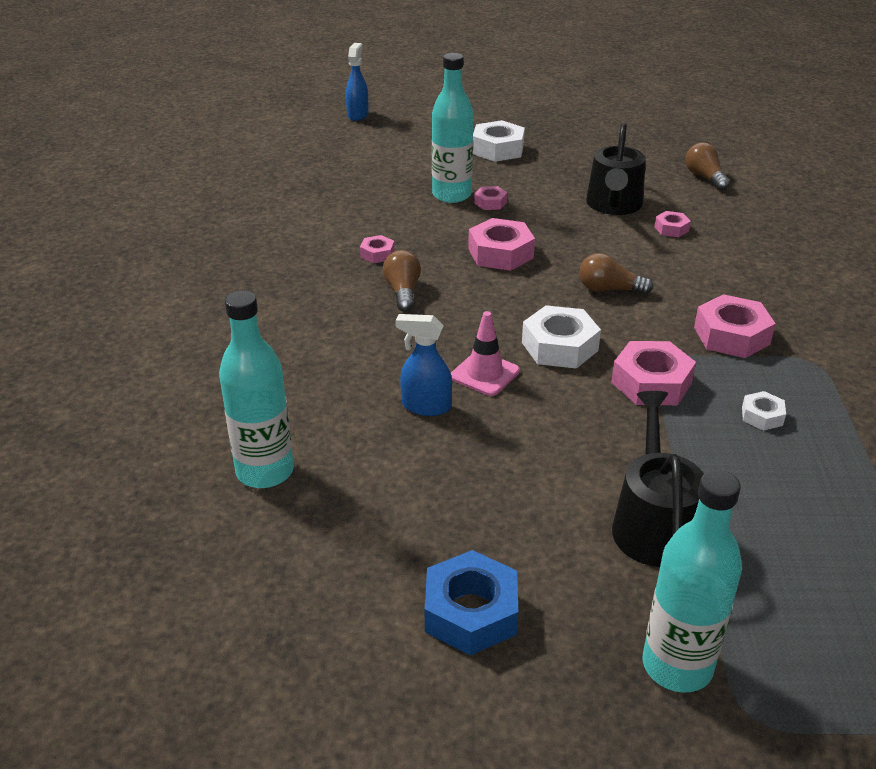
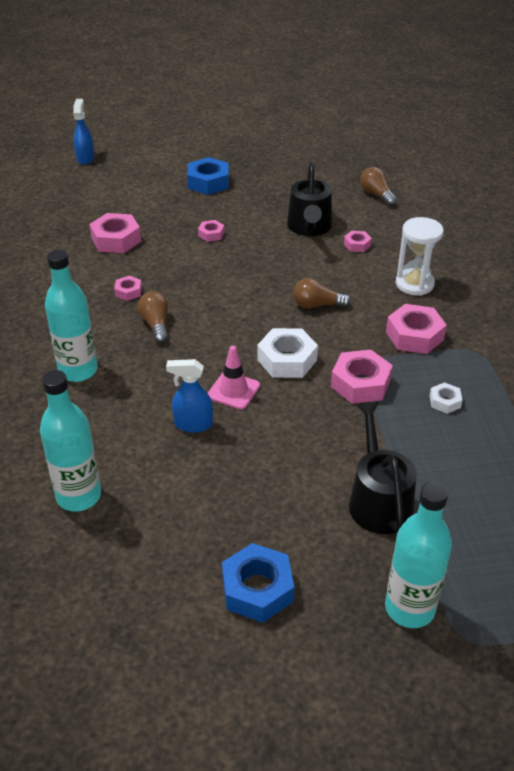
camera: 10 degrees left, 5 degrees up
(451, 195) = (178, 230): turquoise bottle -> turquoise bottle (78, 371)
(498, 149) = (208, 182): white nut -> blue nut
(500, 253) = (227, 281): pink nut -> pink nut (116, 240)
(740, 278) = (414, 284): none -> white hourglass

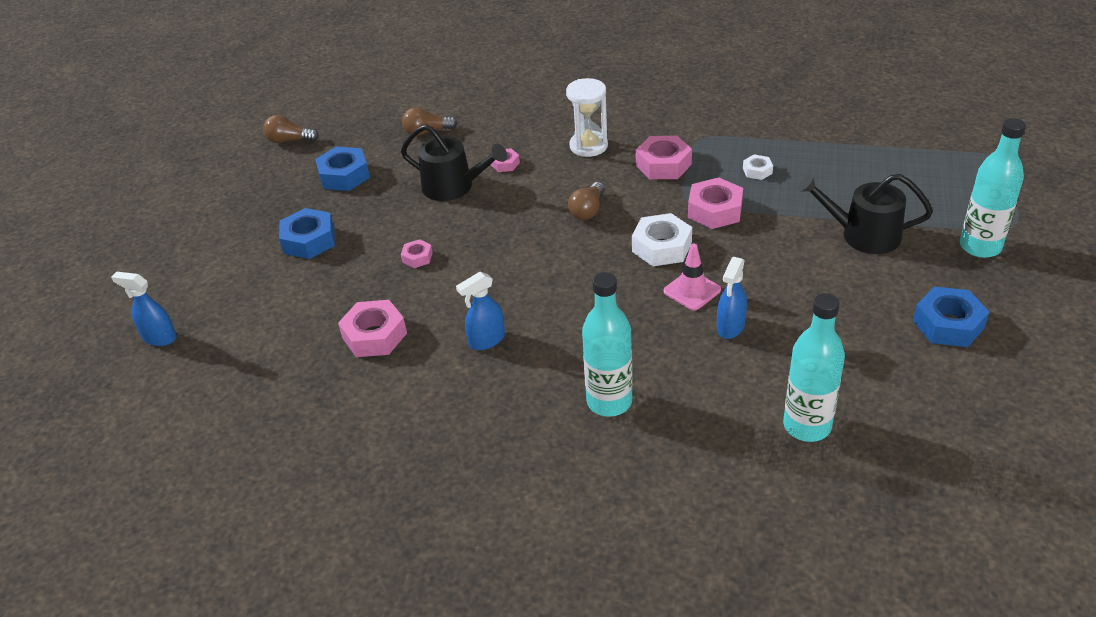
camera: 65 degrees left, 0 degrees up
(128, 292) = (486, 340): pink nut -> blue spray bottle
(156, 324) = (559, 328): brown light bulb -> brown light bulb (289, 140)
(294, 174) = (344, 175): none -> blue nut

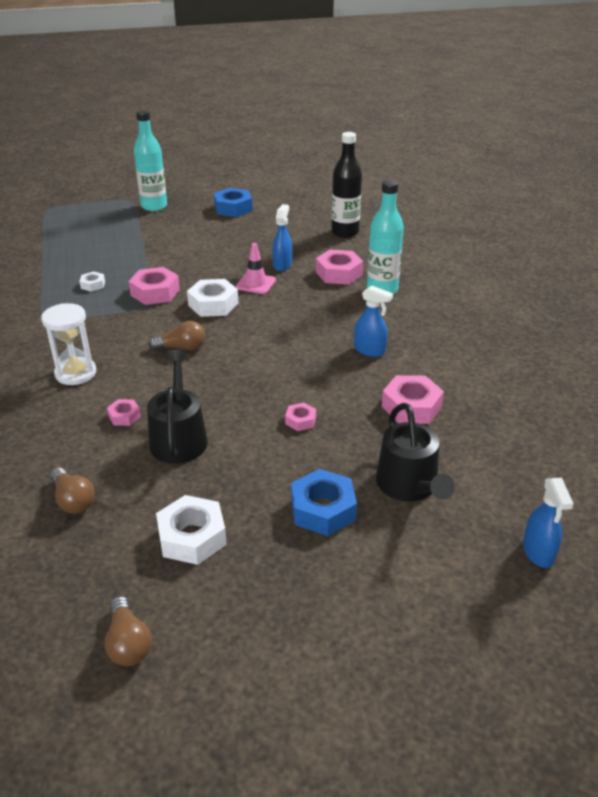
camera: 120 degrees left, 5 degrees down
(344, 175) = (192, 537): blue nut -> white nut
(663, 165) = (97, 327): pink nut -> pink nut (338, 273)
(730, 327) = (282, 265): blue spray bottle -> blue spray bottle turned 75 degrees counterclockwise
(807, 426) = (345, 232): turquoise bottle -> black bottle
(863, 235) = (159, 238): black watering can -> black watering can (409, 486)

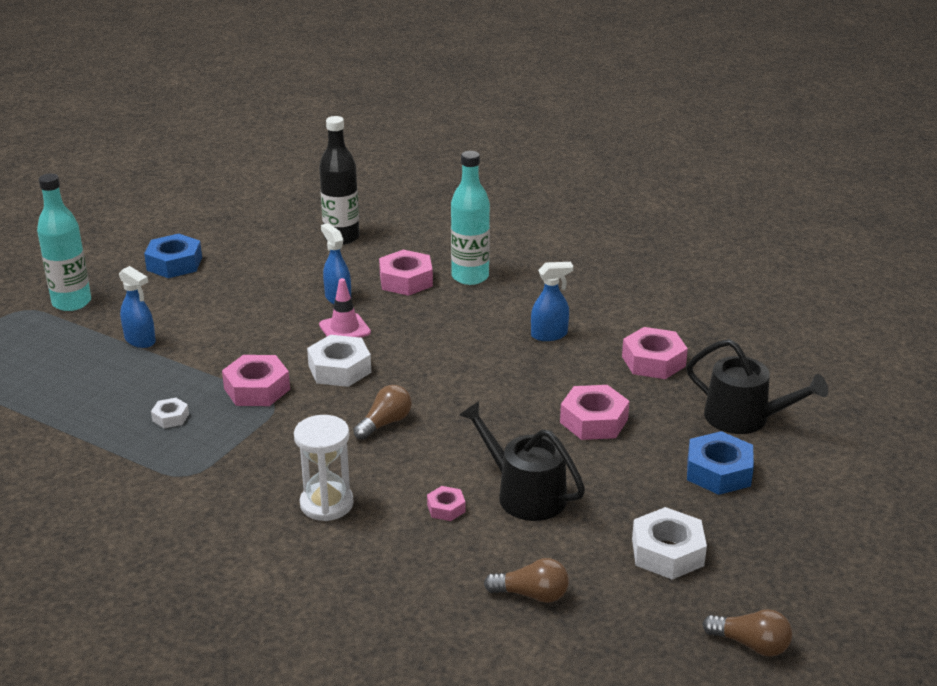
camera: 45 degrees left, 5 degrees down
(300, 420) = (594, 421): pink nut -> pink nut, size x1.88
(538, 552) = (879, 409): blue spray bottle -> blue spray bottle (140, 340)

